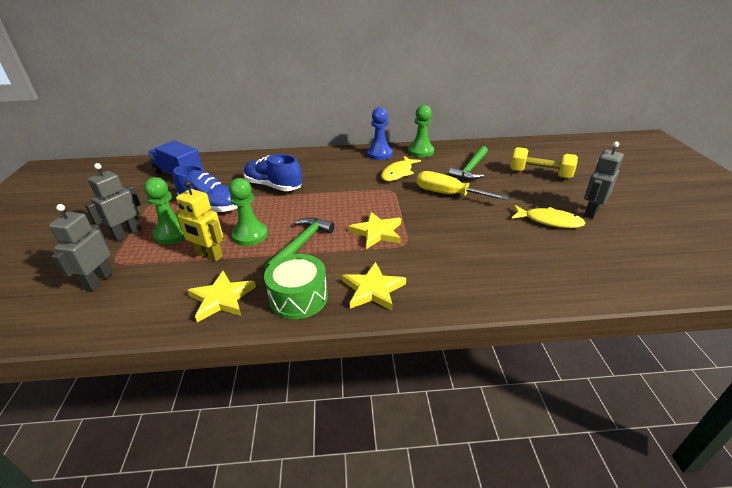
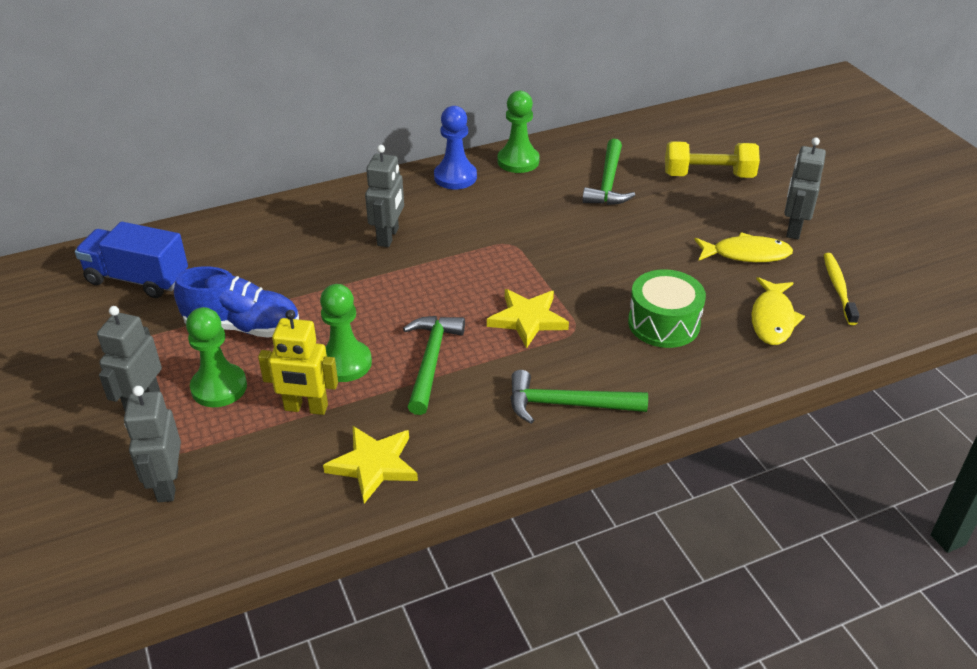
camera: 20 degrees left, 5 degrees up
(273, 186) = (320, 270): blue shoe -> none
(298, 297) = (477, 438): green drum -> green drum (664, 323)
(322, 176) = (388, 237): none -> grey robot
(373, 289) = (567, 404): yellow star -> green hammer
(398, 173) = (504, 209): yellow fish -> yellow fish (772, 319)
(448, 194) = (596, 235): yellow screwdriver -> none
(615, 254) = (838, 288): none -> yellow toothbrush

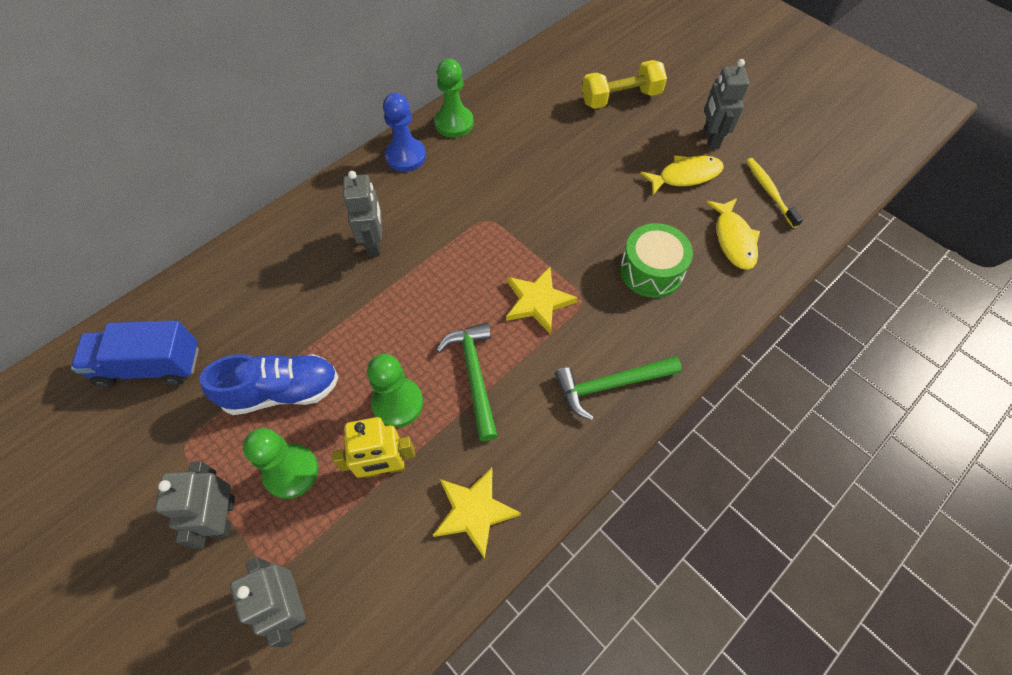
camera: 20 degrees left, 20 degrees up
(608, 183) = (541, 128): green hammer -> none

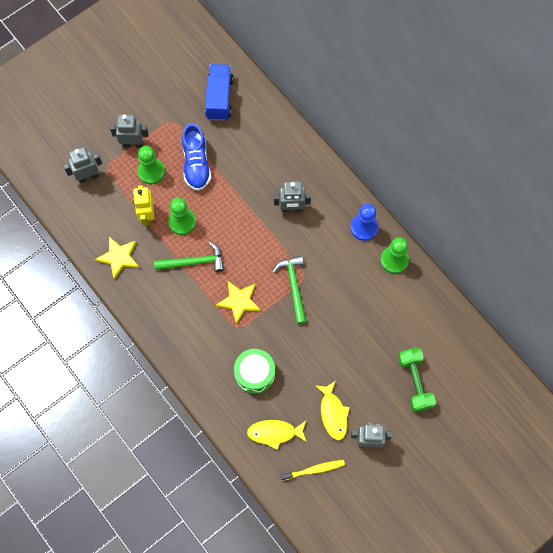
camera: 95 degrees right, 10 degrees up
(610, 385) = (179, 335): green hammer -> green hammer (293, 286)
(621, 98) = (415, 382): yellow dumbbell -> green dumbbell

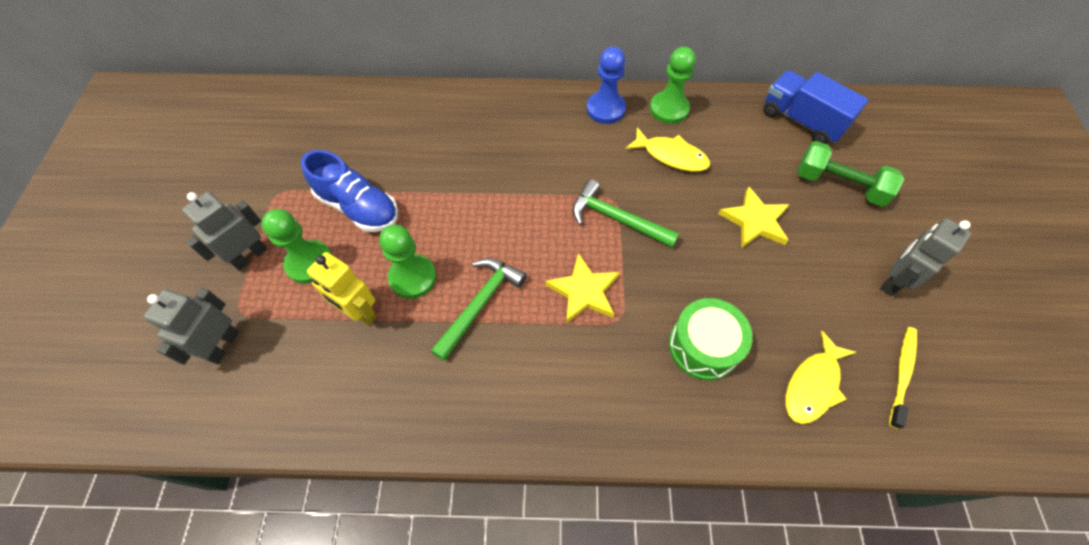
camera: 50 degrees left, 10 degrees down
(119, 257) = (377, 397): yellow star -> yellow star (755, 221)
(219, 98) = (311, 130): blue truck -> blue truck (801, 121)
(291, 208) = (517, 155): grey robot -> none
(333, 413) = (827, 294): yellow fish -> yellow fish (671, 156)

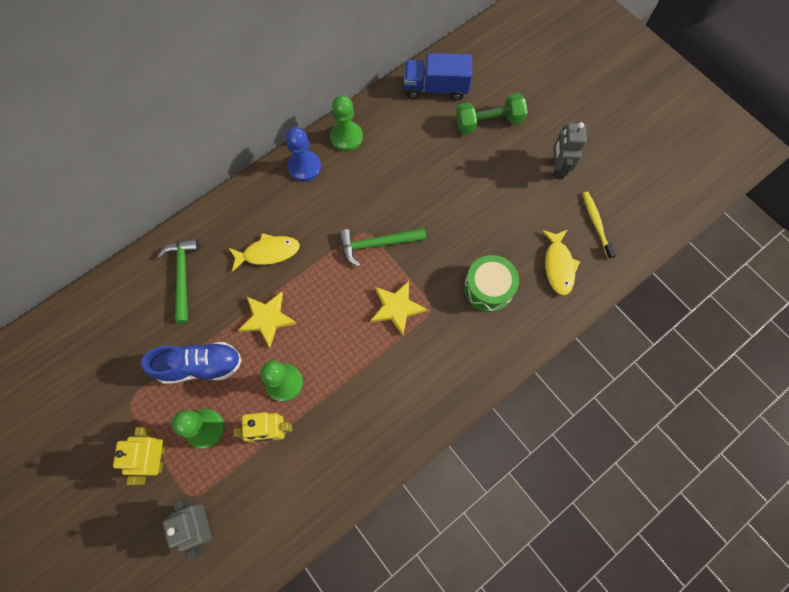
camera: 40 degrees left, 10 degrees up
(250, 256) = (158, 457): grey robot -> yellow robot
(480, 304) = (342, 365): green hammer -> green hammer (183, 276)
(671, 156) = (375, 173): yellow fish -> yellow fish (268, 252)
(755, 221) = (459, 184): yellow star -> yellow star (267, 319)

